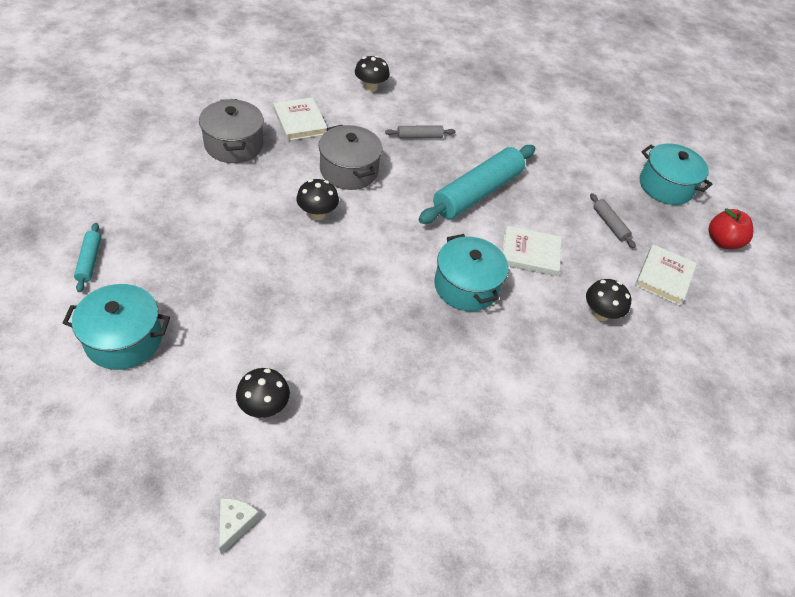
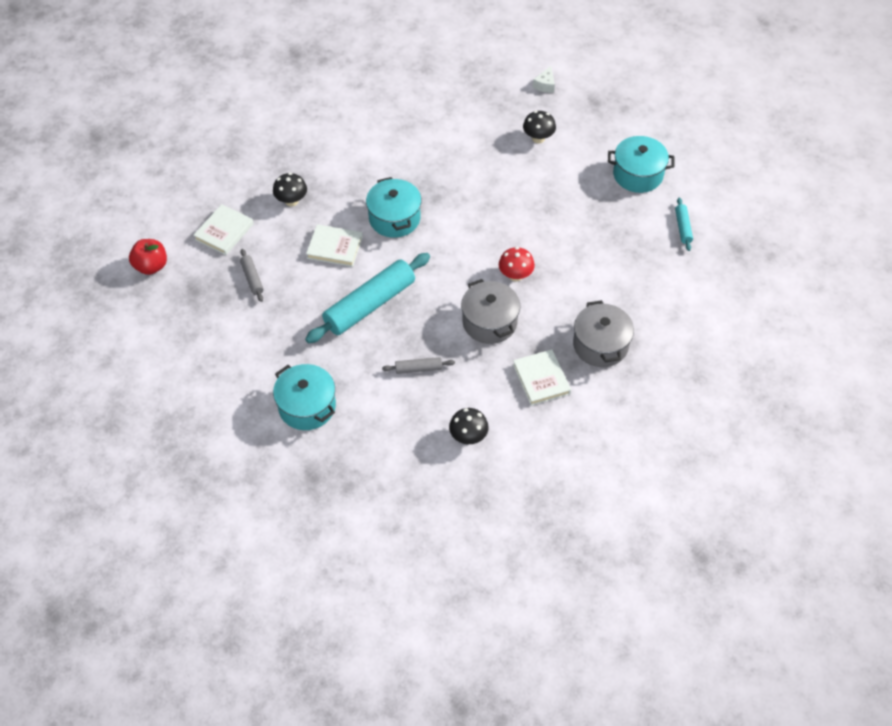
camera: 170 degrees left, 5 degrees up
(317, 214) = (515, 275): black mushroom -> red mushroom
(665, 186) = (176, 323): turquoise pot -> turquoise pot (307, 406)

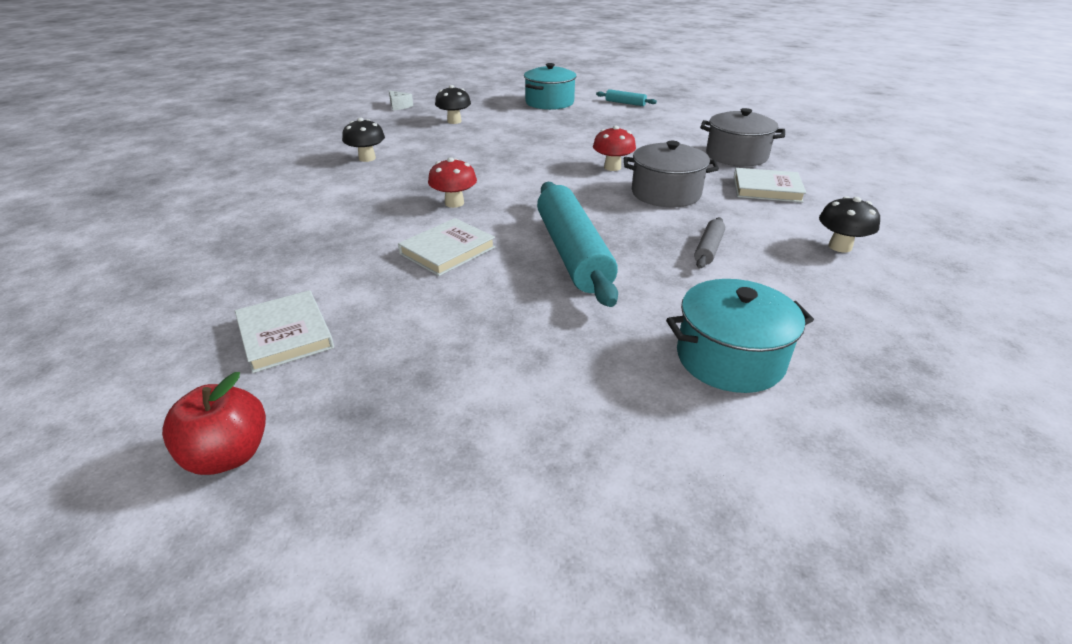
camera: 60 degrees left, 20 degrees down
(252, 278) = (415, 335): grey rolling pin -> none
(291, 201) = (323, 259): black mushroom -> black mushroom (367, 158)
(394, 218) = (454, 203): turquoise pot -> red mushroom

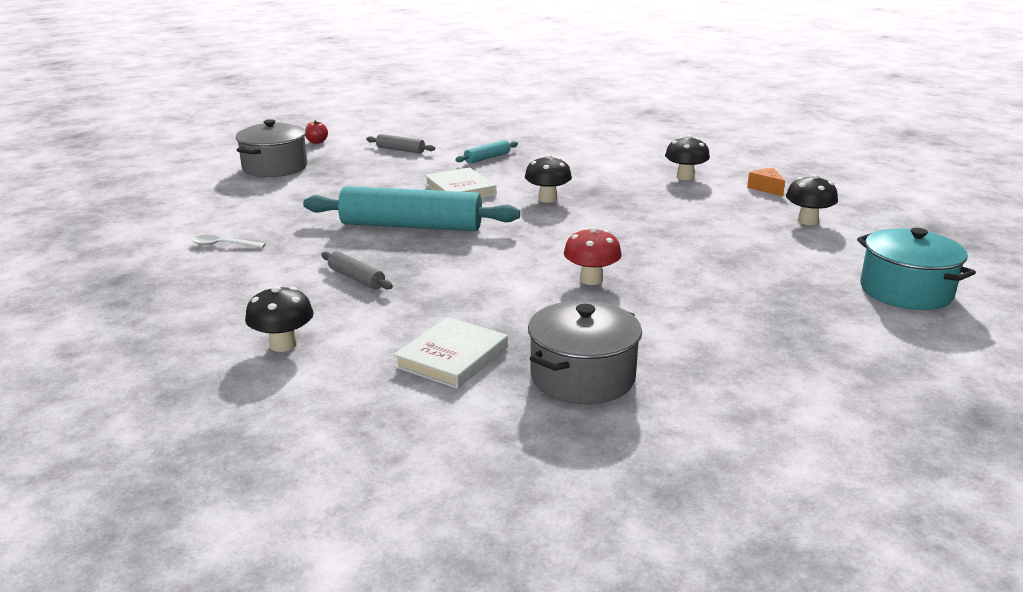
camera: 110 degrees right, 10 degrees down
(228, 455) = (317, 142): red apple -> red apple, size x0.56
(285, 334) = (400, 150): white book -> grey rolling pin
(387, 133) = (766, 188): none -> orange cheese
(399, 106) = (882, 199): white cheese -> none
(454, 203) = (547, 199): red mushroom -> black mushroom
(625, 103) = (906, 356): turquoise rolling pin -> turquoise rolling pin (487, 158)
(666, 193) = (492, 291): grey pot -> grey pot (275, 167)
(729, 358) = (223, 245): turquoise pot -> white spoon

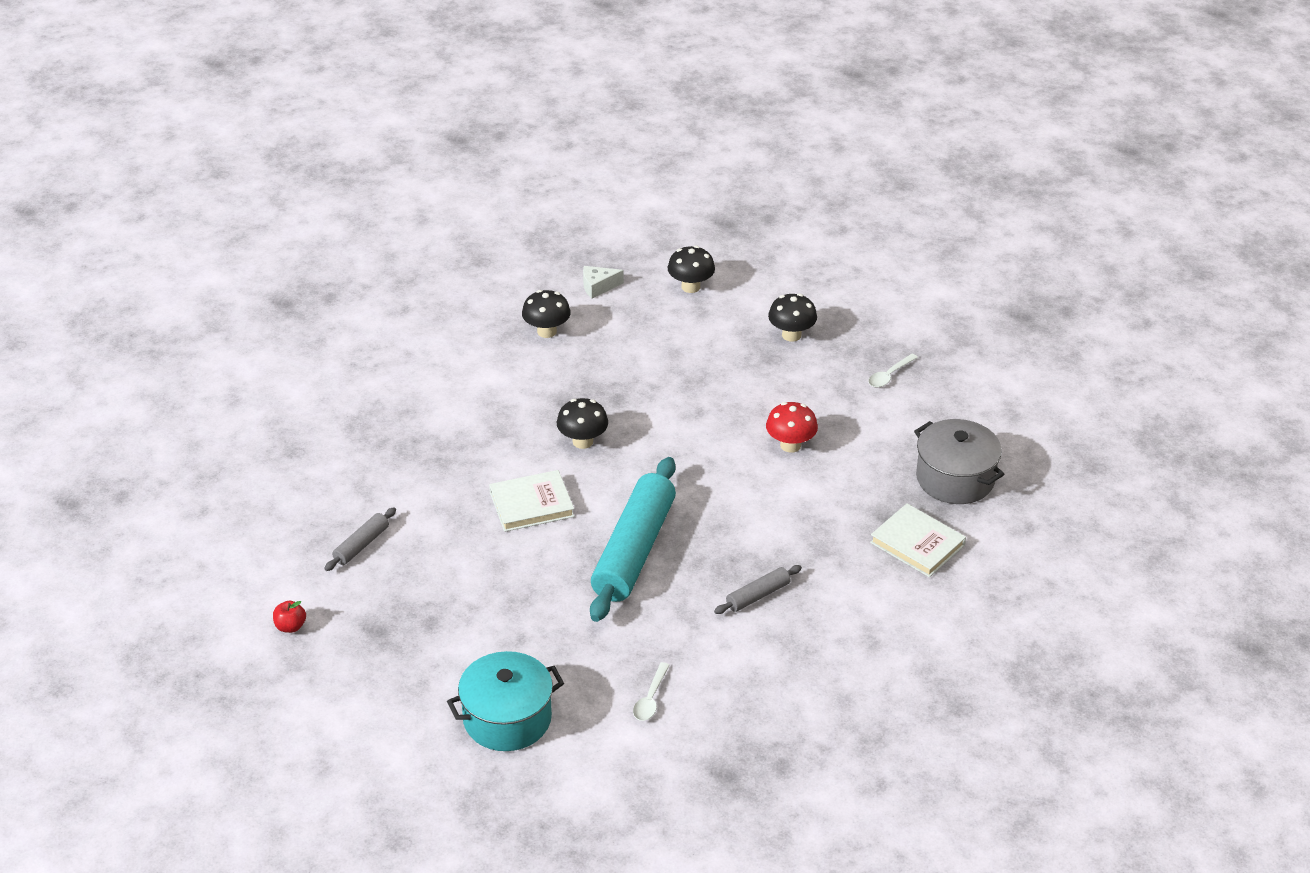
camera: 80 degrees left, 15 degrees up
(275, 167) = (392, 667): grey pot -> none
(283, 345) = (883, 643): black mushroom -> black mushroom (791, 335)
(487, 158) = (425, 471): turquoise rolling pin -> none
(754, 326) = (889, 375): none -> white spoon
(766, 188) = (598, 287): orange cheese -> white cheese
(905, 291) = (844, 282): turquoise pot -> turquoise pot (507, 719)

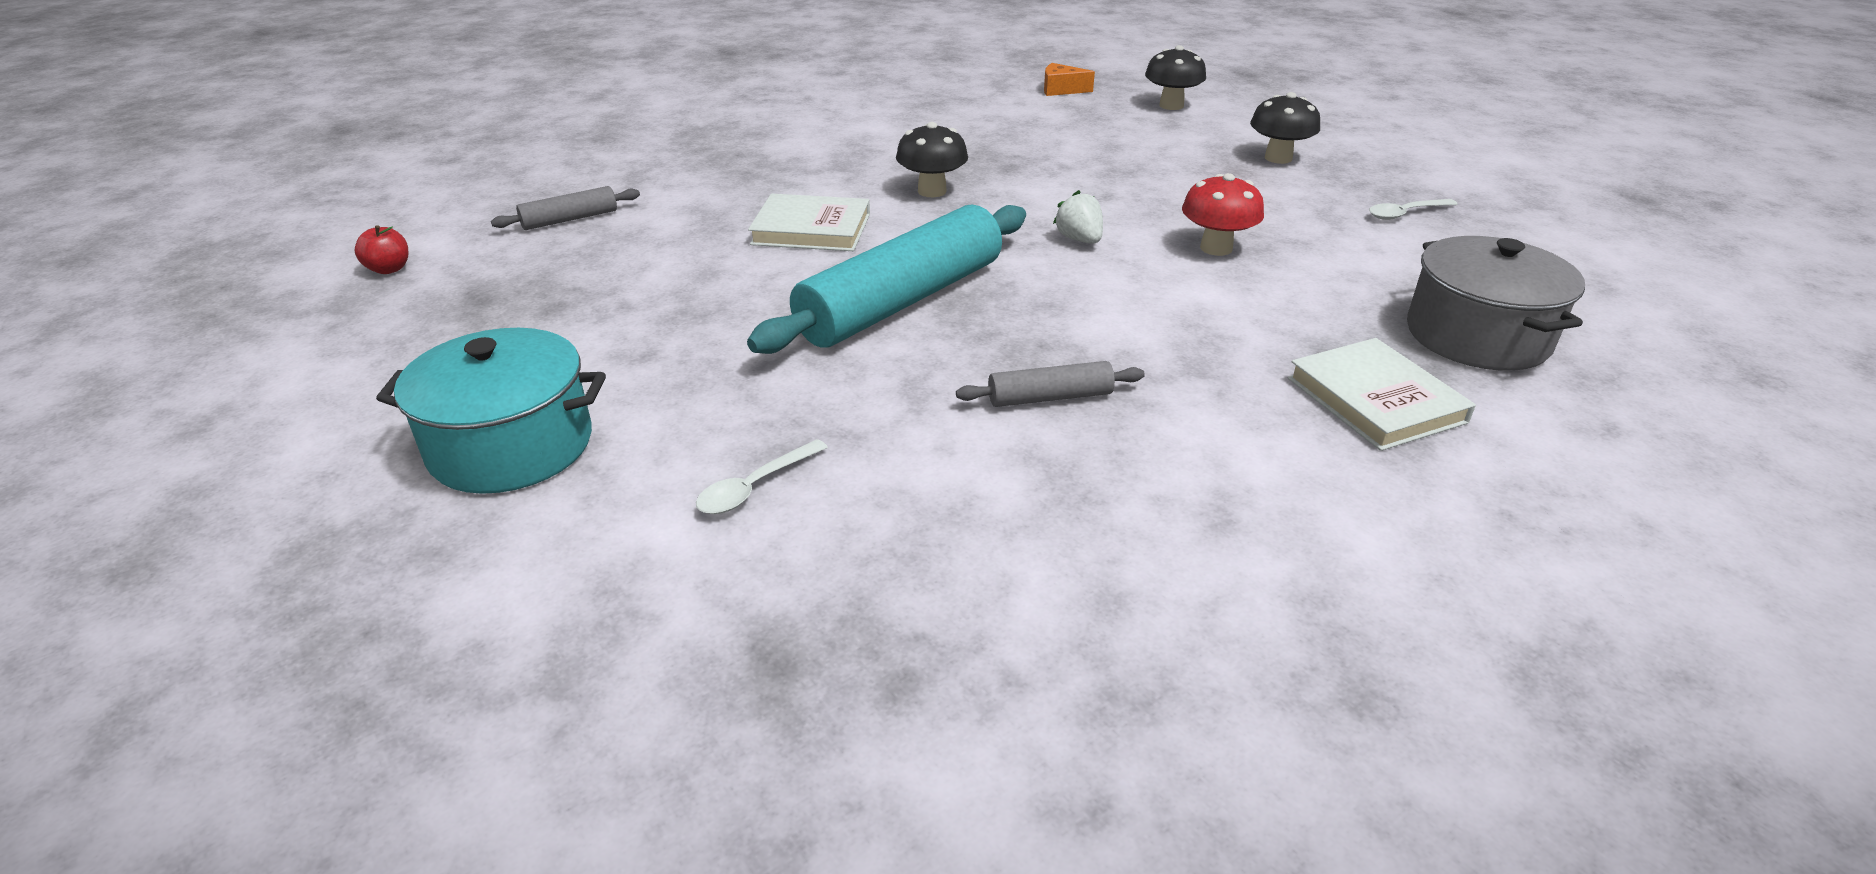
camera: 25 degrees right, 5 degrees down
(546, 331) = (973, 108): black mushroom -> none
(598, 287) = (1061, 90): white cheese -> orange cheese
(706, 462) = (1079, 240): none -> white strawberry

